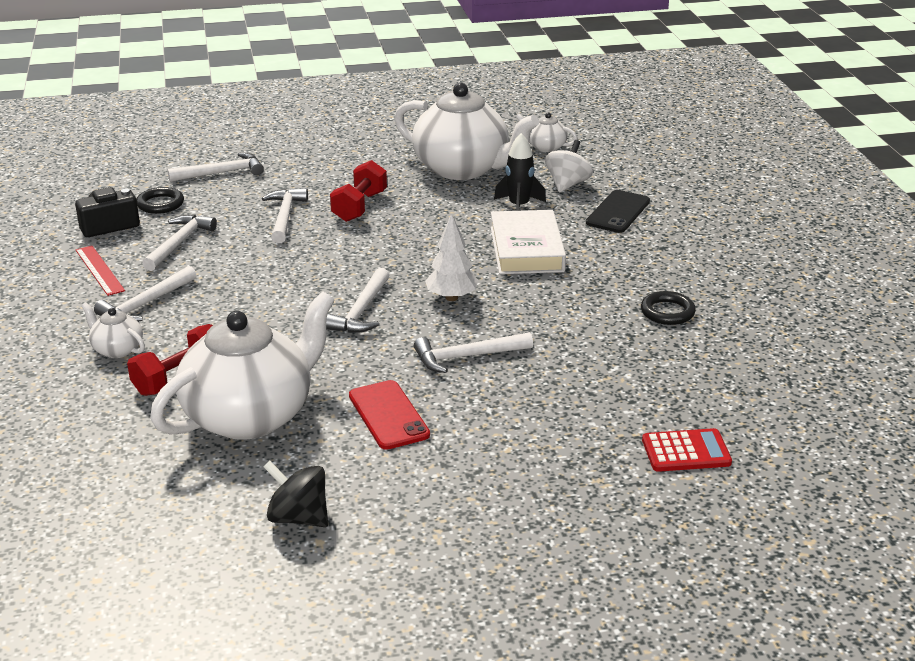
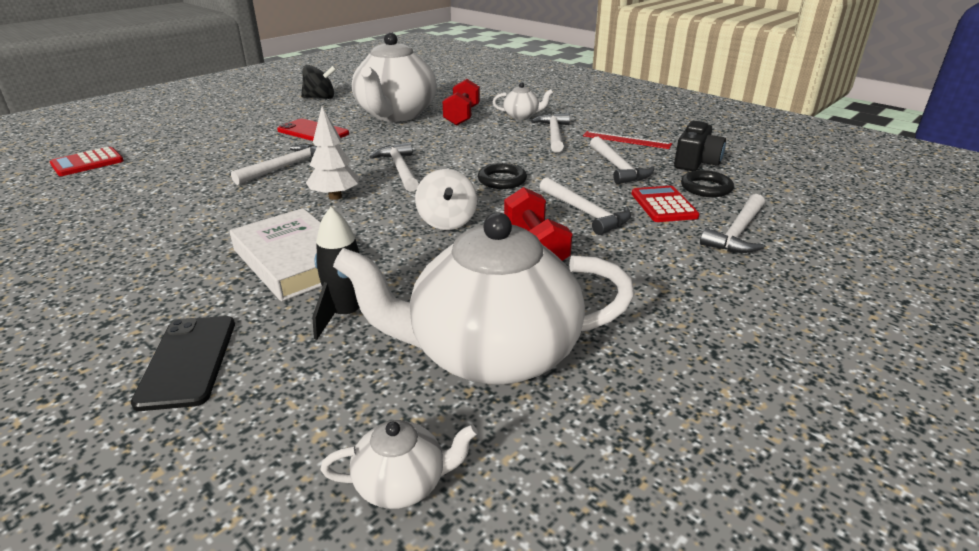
camera: 145 degrees right, 0 degrees up
(221, 203) = (663, 205): none -> red calculator
(567, 184) = (298, 389): white spinning top -> white spinning top (447, 221)
(667, 312) = (100, 245): black ring -> black ring (502, 180)

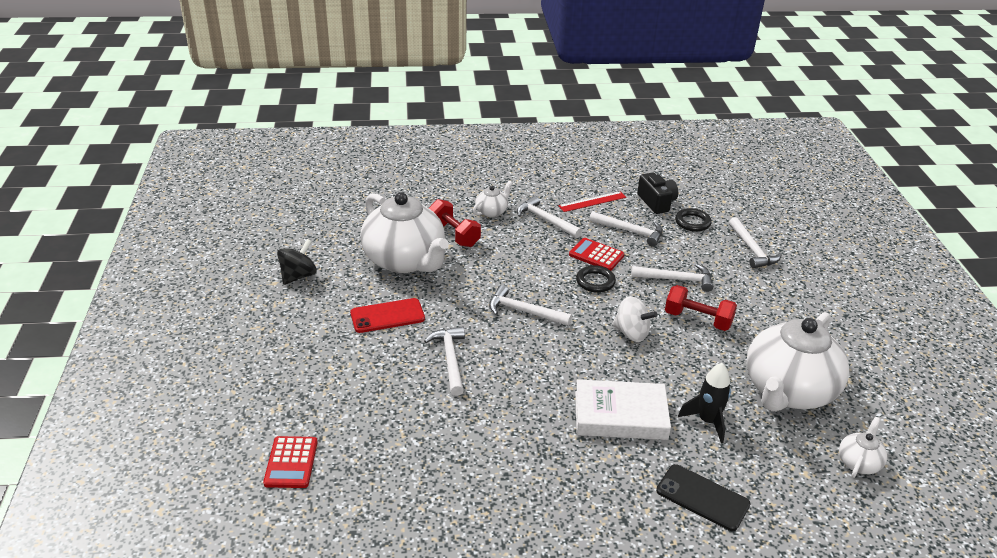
camera: 50 degrees left, 5 degrees up
(335, 197) = (538, 360): white tree -> none
(663, 205) = (697, 249): red calculator -> red calculator (596, 255)

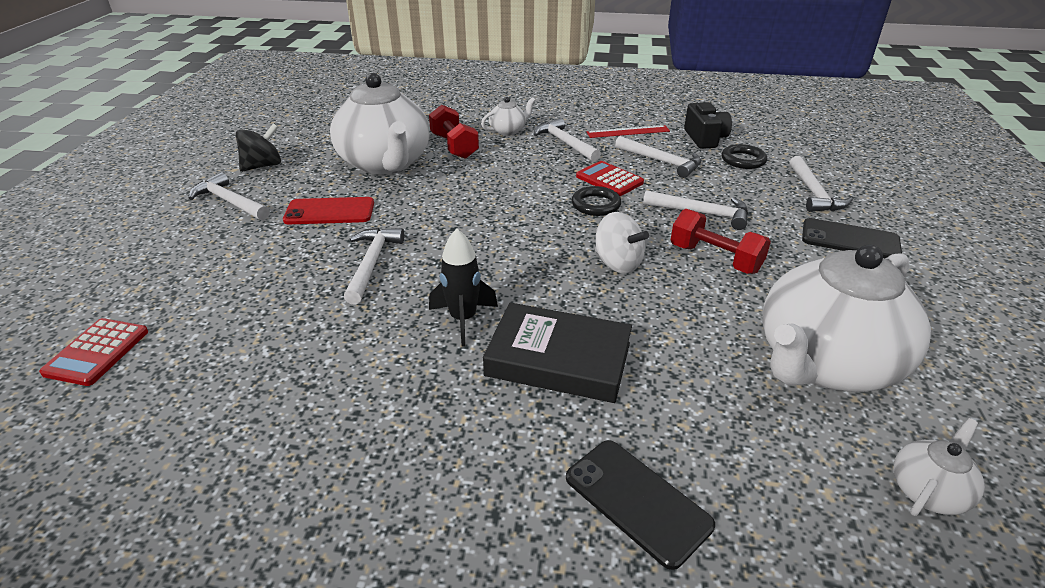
camera: 15 degrees right, 0 degrees up
(524, 311) = (491, 225): white hammer -> white hammer (230, 202)
(620, 415) = (558, 359): white book -> black book
(707, 421) = (685, 386): black rocket -> black rocket (463, 319)
(785, 290) = (850, 240): none -> black phone

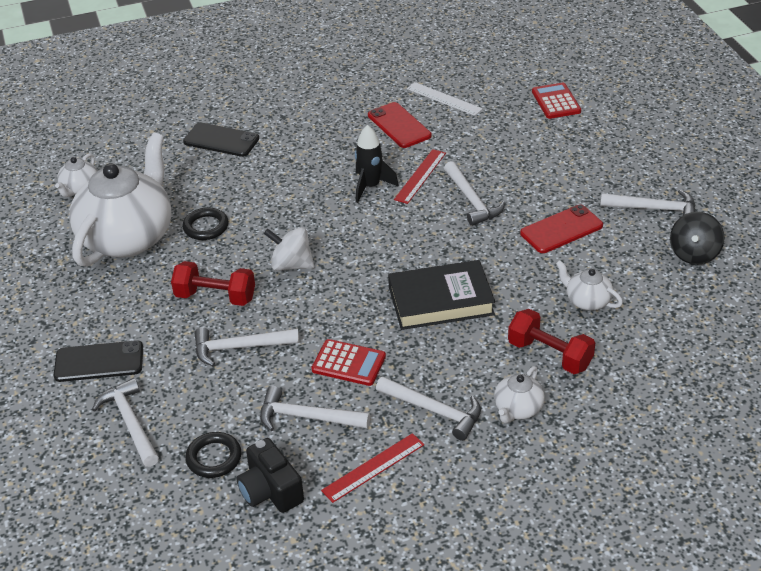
camera: 155 degrees right, 5 degrees up
(213, 428) = (444, 99): none -> white ruler
(333, 402) = (399, 125): none -> red phone
(386, 164) = (587, 301): white teapot -> white teapot, size x0.43
(392, 311) = (420, 176): none -> red ruler
(558, 359) = (294, 184): black book -> black book (440, 300)
(596, 205) = (342, 322): black ring -> black ring (206, 227)

